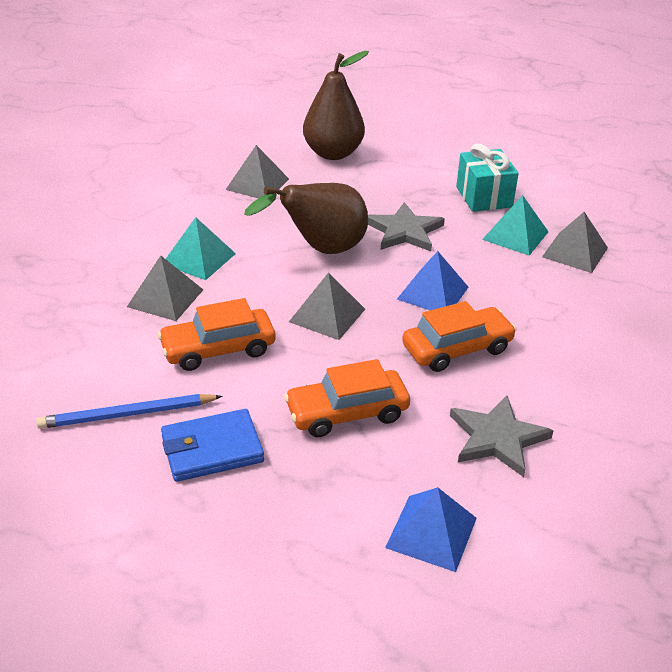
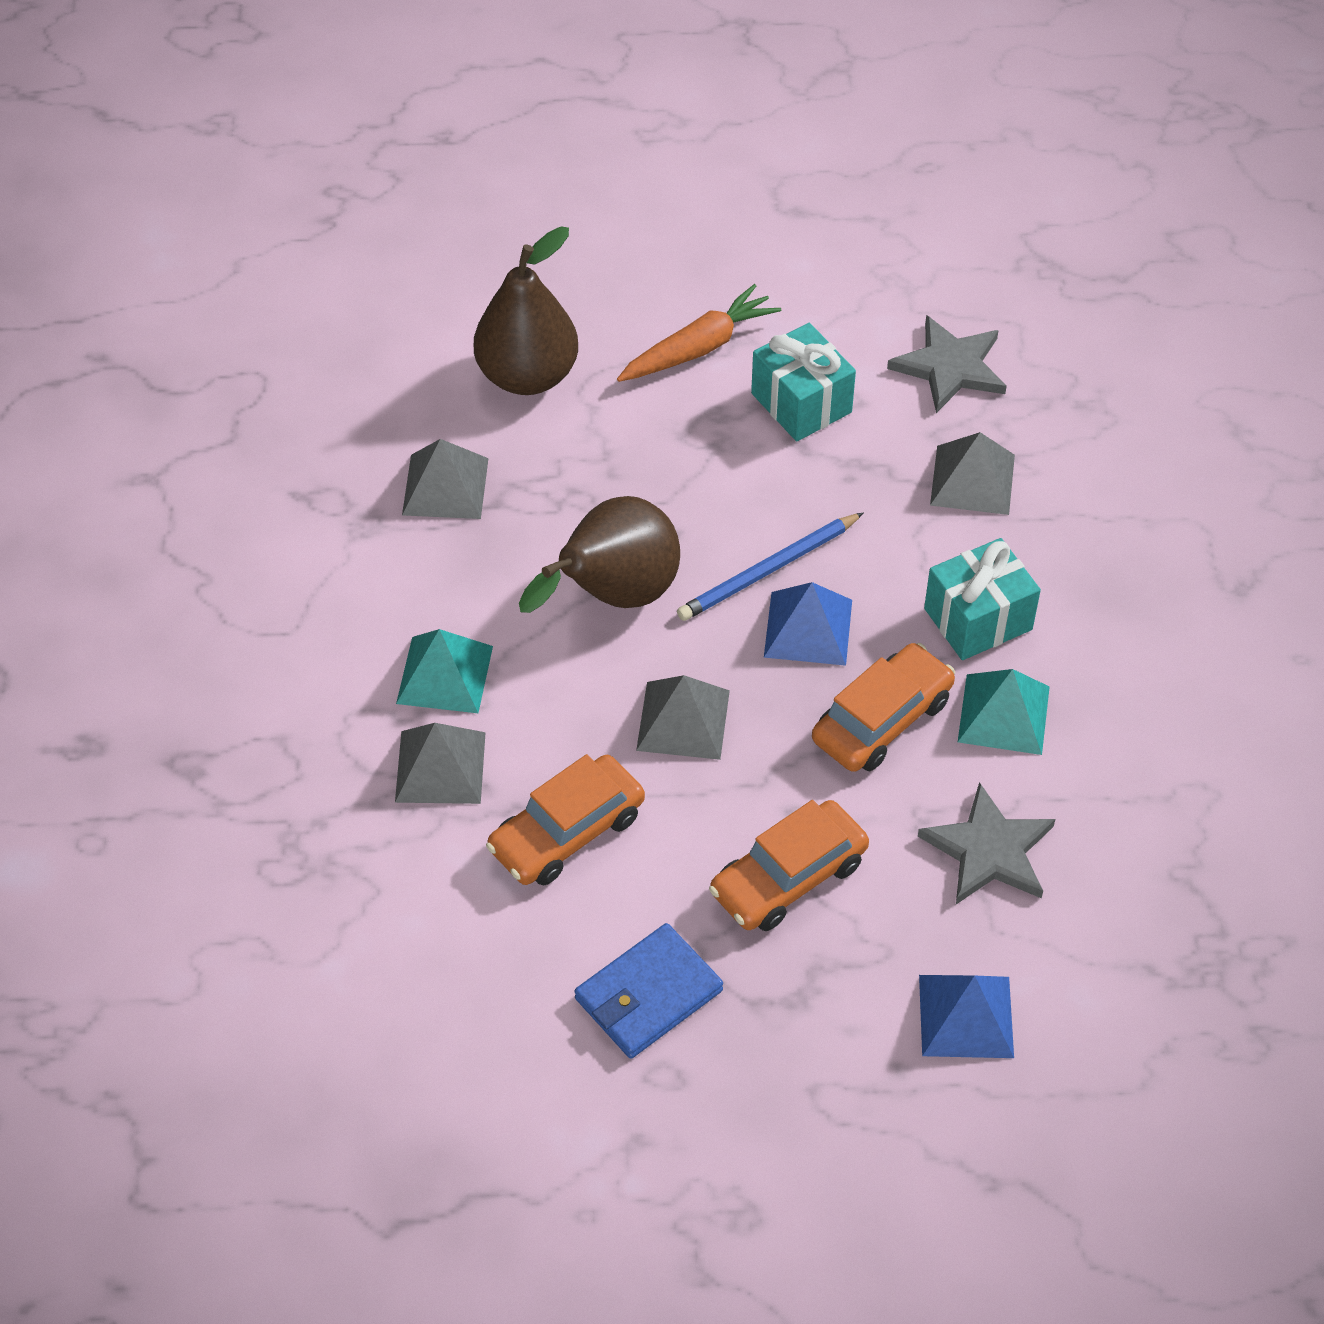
camera: 20 degrees left, 15 degrees up
(127, 414) = (509, 982): blue pencil -> blue pencil (768, 570)
(404, 231) = (716, 516): grey star -> grey star (950, 367)
(436, 163) = (699, 348): none -> orange carrot
(515, 235) = (878, 472): turquoise pyramid -> turquoise pyramid (1004, 714)
(547, 316) = (978, 619): none -> turquoise gift

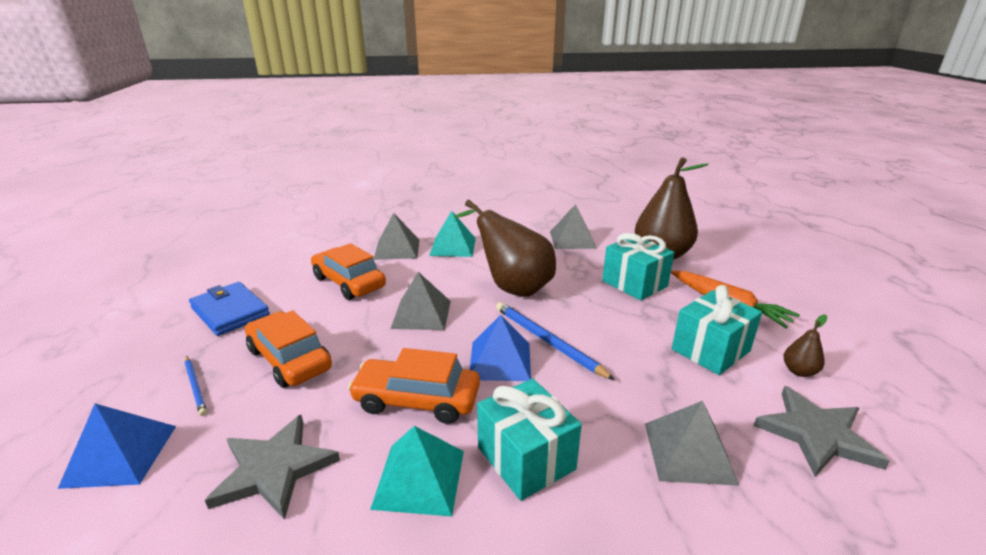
camera: 85 degrees right, 25 degrees down
(622, 437) = (634, 284): none -> turquoise gift
(843, 979) = (195, 386): none -> blue pencil
(848, 336) = (799, 371): none -> brown pear
(882, 720) = (417, 400): orange car -> orange car turned 150 degrees clockwise

